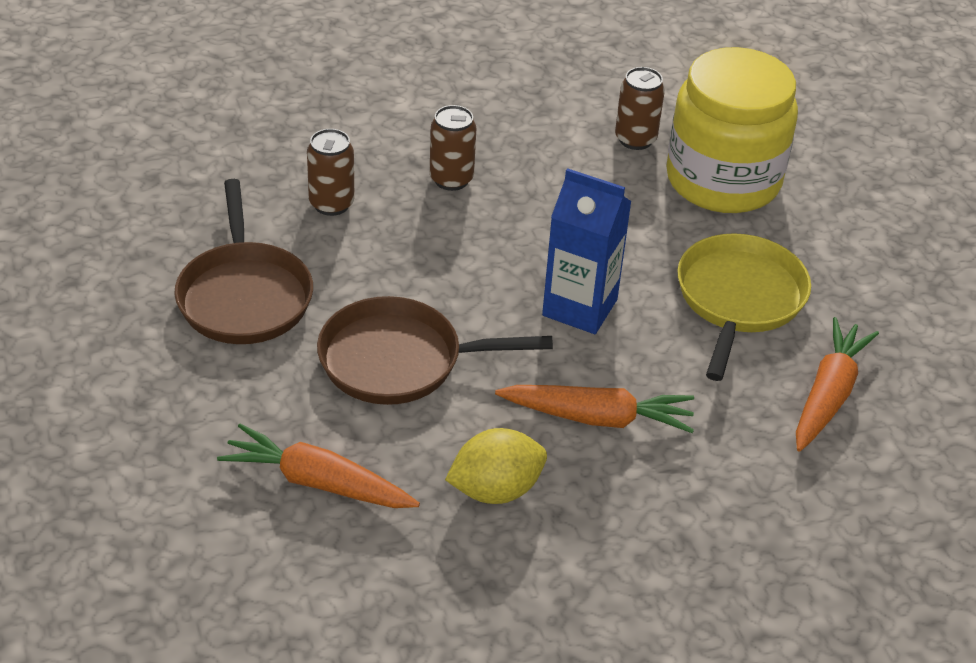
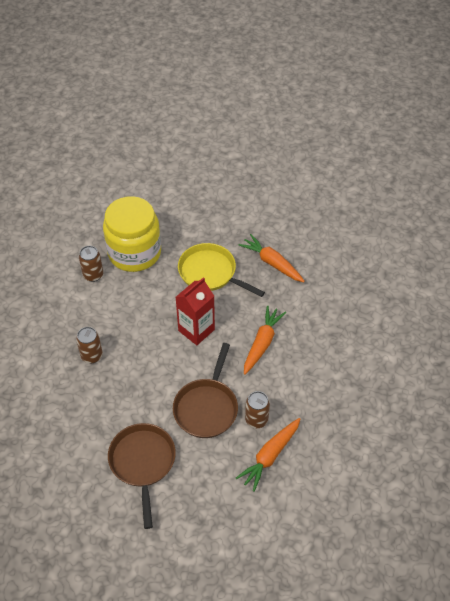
camera: 70 degrees left, 10 degrees up
(244, 296) = (143, 463): brown pan -> brown pan turned 105 degrees counterclockwise
(331, 204) = (90, 411): brown can -> brown can (256, 419)
(495, 490) = (291, 390): yellow lemon -> none
(580, 307) = (196, 330): blue carton -> red carton

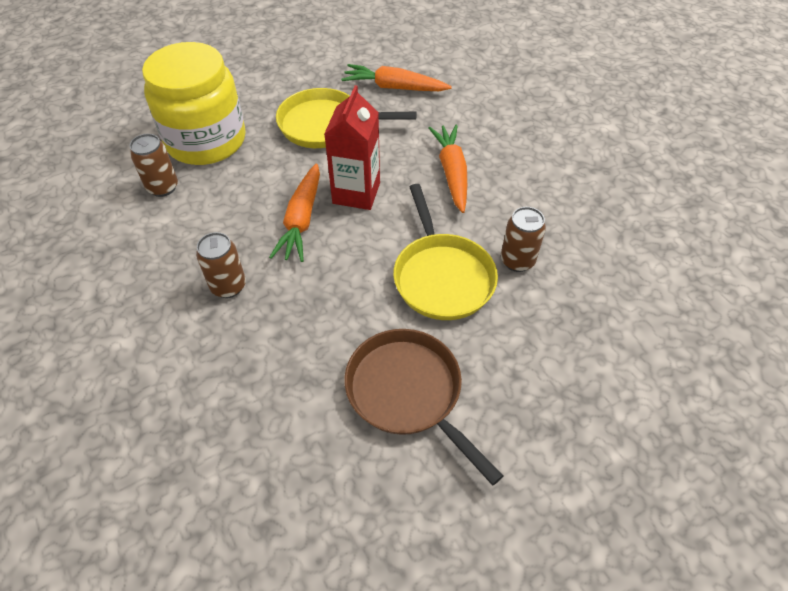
camera: 30 degrees left, 0 degrees up
(207, 407) = (442, 276): brown pan -> yellow pan
(270, 456) = (570, 295): orange carrot -> orange carrot (301, 220)

